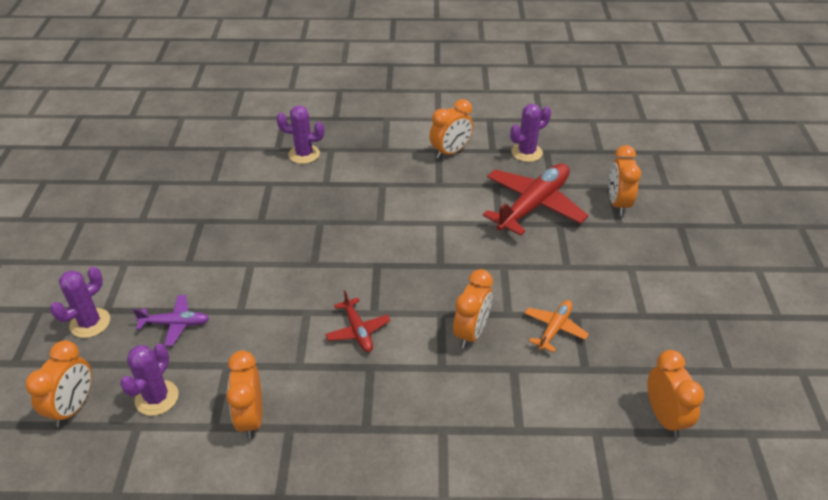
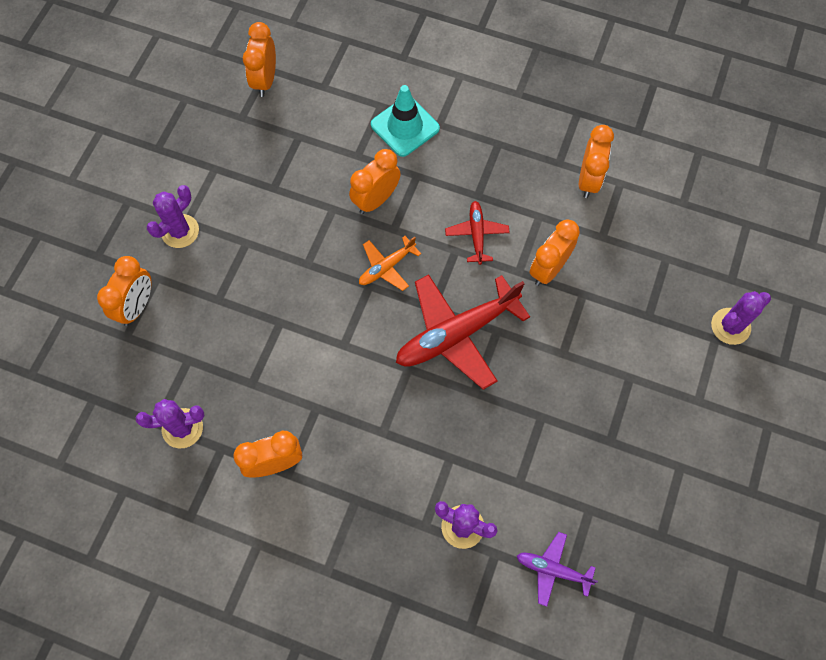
camera: 160 degrees left, 25 degrees up
(73, 407) = (738, 237): orange clock -> orange clock (548, 269)
(157, 398) = (666, 223): purple cactus -> purple cactus (180, 231)
(175, 324) = (646, 298): purple plane -> purple plane (552, 569)
(479, 414) = (405, 126): none -> turquoise traffic cone
(533, 205) = (228, 335): red plane -> red plane (456, 334)
(554, 328) = (300, 180): orange plane -> orange plane (386, 267)

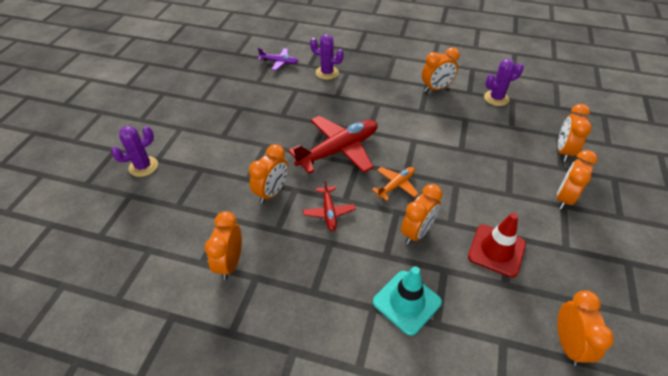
camera: 175 degrees right, 20 degrees down
(180, 231) = (564, 198): purple cactus -> orange clock
(293, 172) = (496, 250): none -> red traffic cone

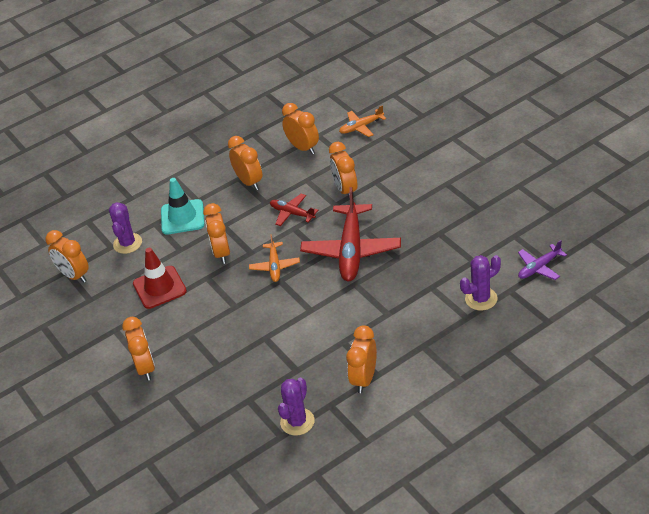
camera: 135 degrees right, 5 degrees down
(143, 166) = (450, 128): purple cactus -> purple cactus (127, 243)
(170, 232) = (361, 127): none -> orange plane
(563, 151) = (181, 415): orange clock -> orange clock (249, 182)

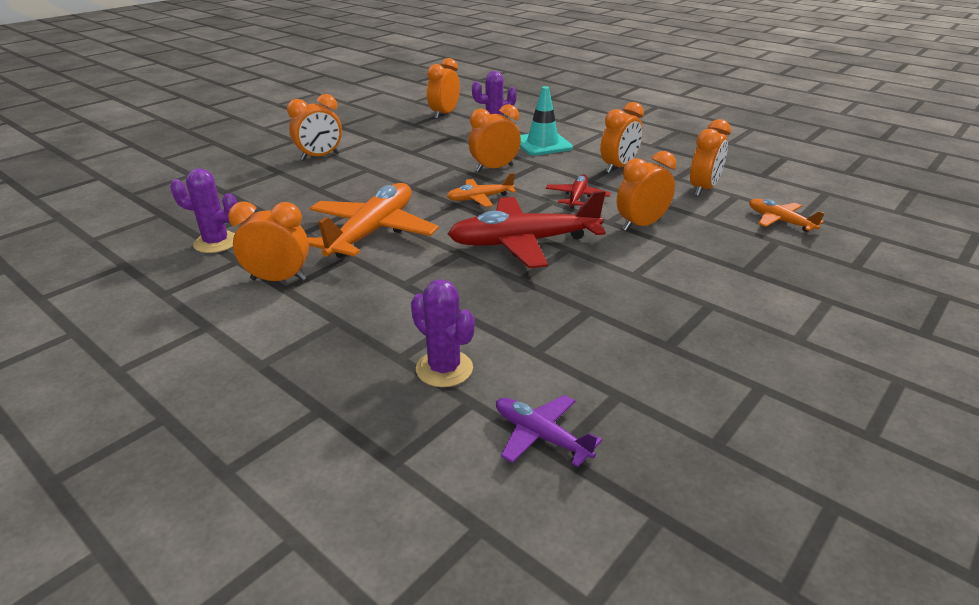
camera: 70 degrees right, 10 degrees down
(159, 287) = (434, 148): red traffic cone -> none
(310, 329) = (373, 232): none -> orange plane

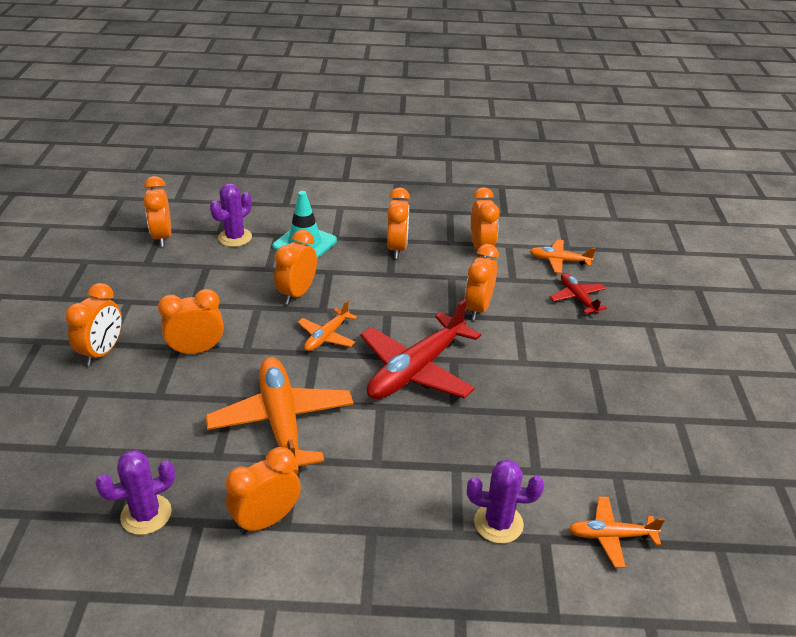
camera: 40 degrees left, 5 degrees up
(377, 175) = (196, 350): none -> orange clock
(540, 436) = (611, 536): purple plane -> orange plane
(577, 197) = (402, 298): red plane -> red plane (577, 298)

